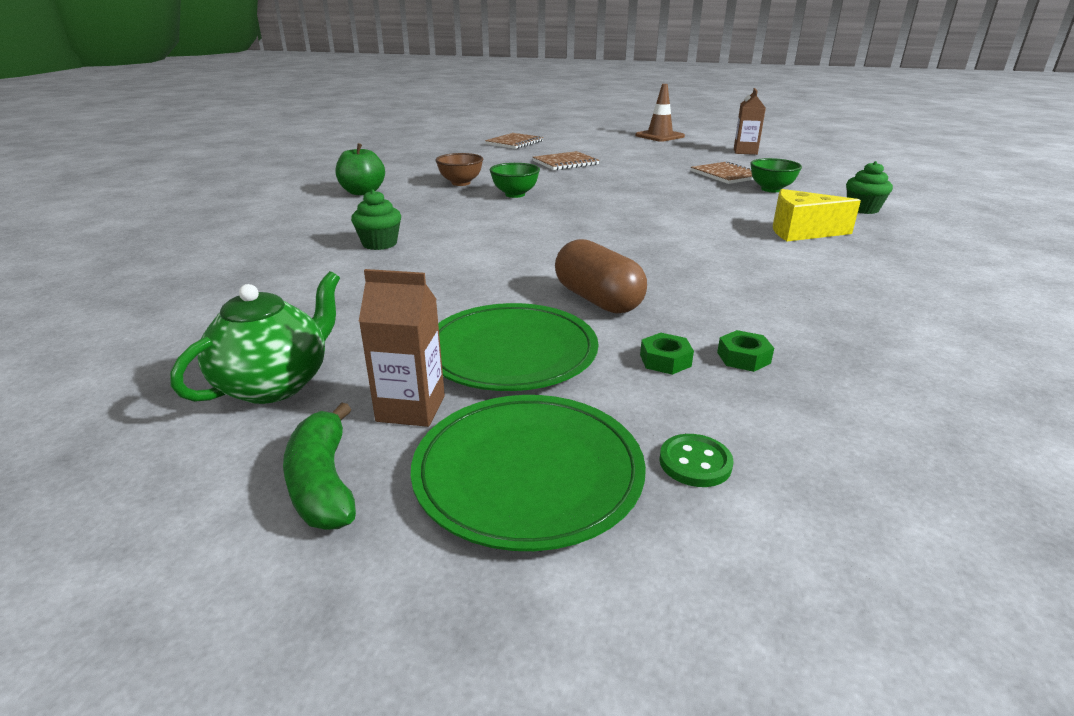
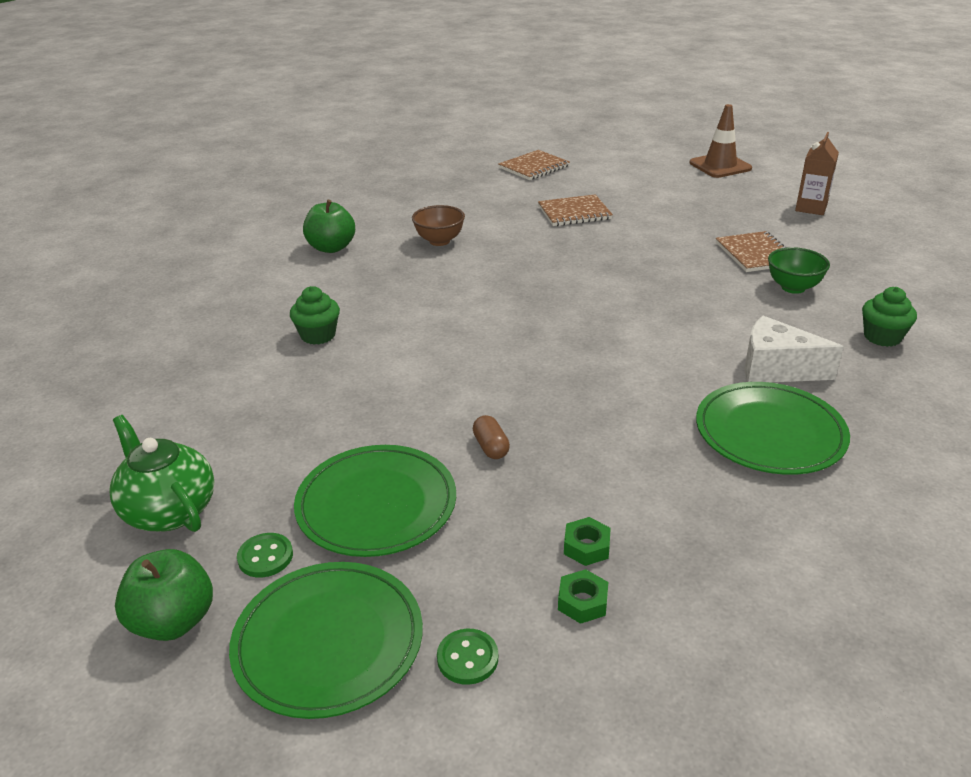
camera: 15 degrees right, 5 degrees up
(275, 384) = (169, 510): green teapot -> green teapot turned 90 degrees counterclockwise
(323, 483) = (173, 621): green banana -> green apple
(411, 408) = (265, 557): brown carton -> green button
(515, 194) = (488, 267): green bowl -> none
(598, 300) = (491, 447): brown capsule -> brown capsule, size x0.50
(665, 360) = (510, 538): green nut -> green nut (582, 602)
(801, 232) = (776, 369): yellow cheese -> white cheese
(832, 267) = (770, 432): none -> green plate

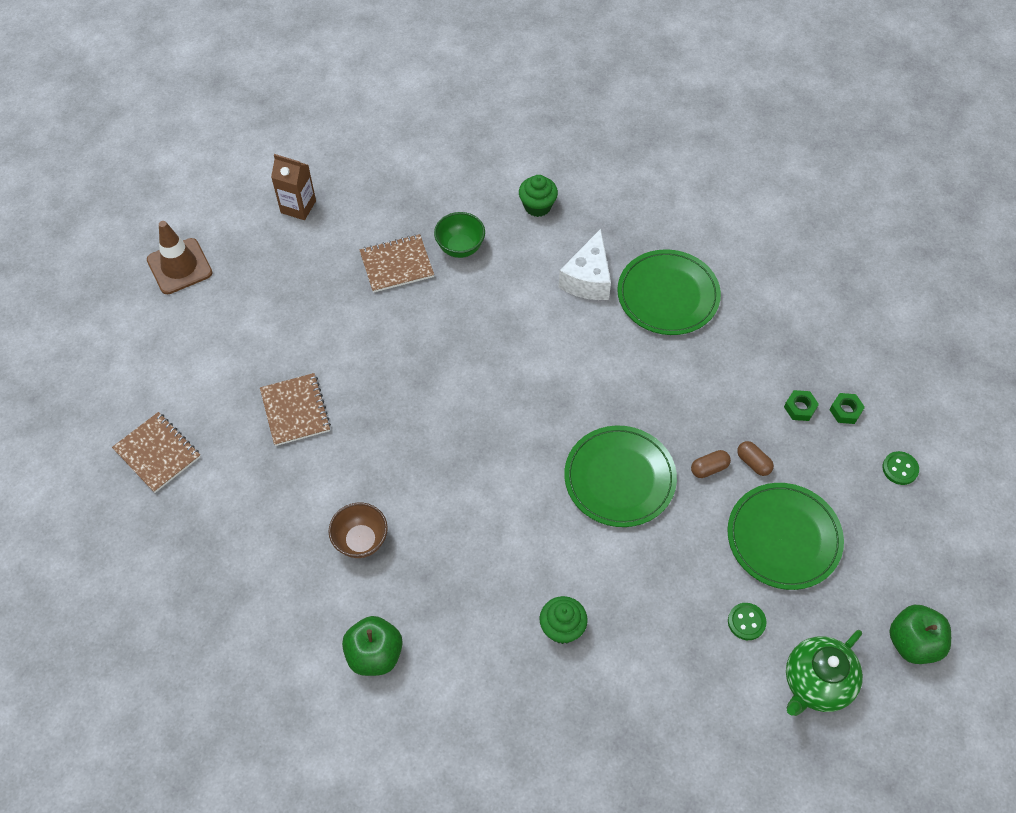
camera: 95 degrees left, 25 degrees up
(265, 557) = (847, 600): green button -> green button (746, 622)
(328, 641) = (906, 545): green plate -> green plate (619, 478)
(495, 488) = (753, 463): none -> brown capsule

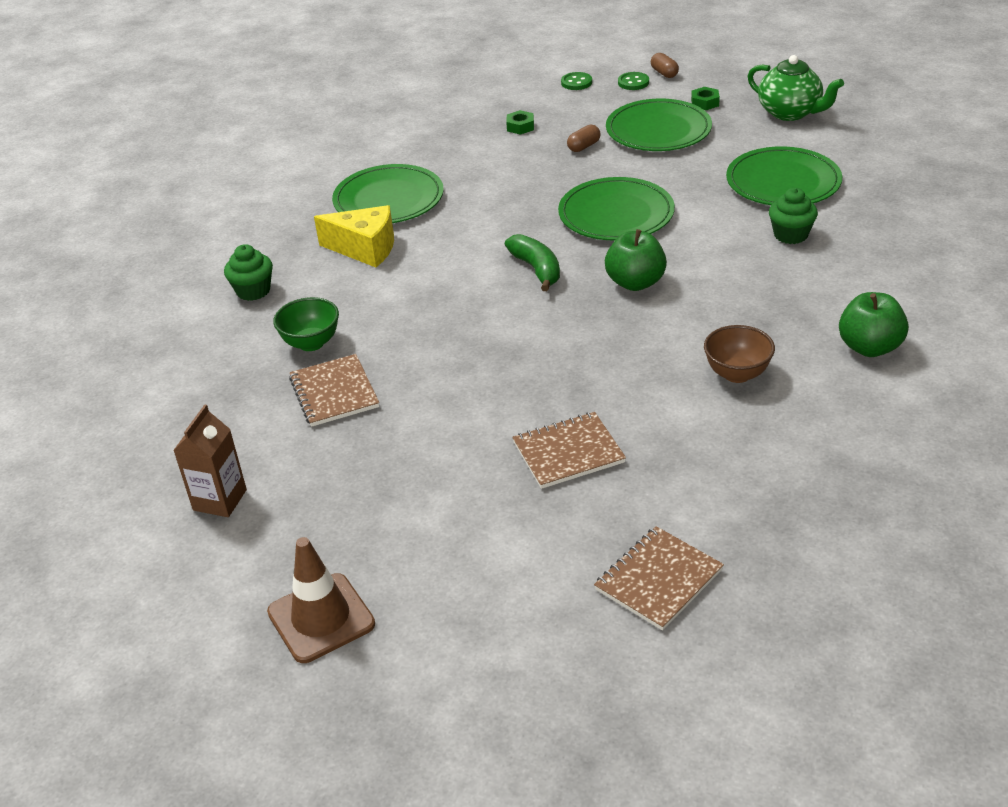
camera: 90 degrees left, 20 degrees down
(536, 406) = (536, 269): none -> green banana
(588, 279) = (365, 249): white cheese -> yellow cheese
(663, 642) = (783, 182): none -> green plate
(709, 468) = (594, 168): brown capsule -> brown capsule (664, 73)
(746, 622) = (747, 144): green button -> green button (633, 82)
(845, 411) = (520, 106): green nut -> green nut (705, 103)
(913, 643) = (737, 76): green apple -> green apple (635, 282)

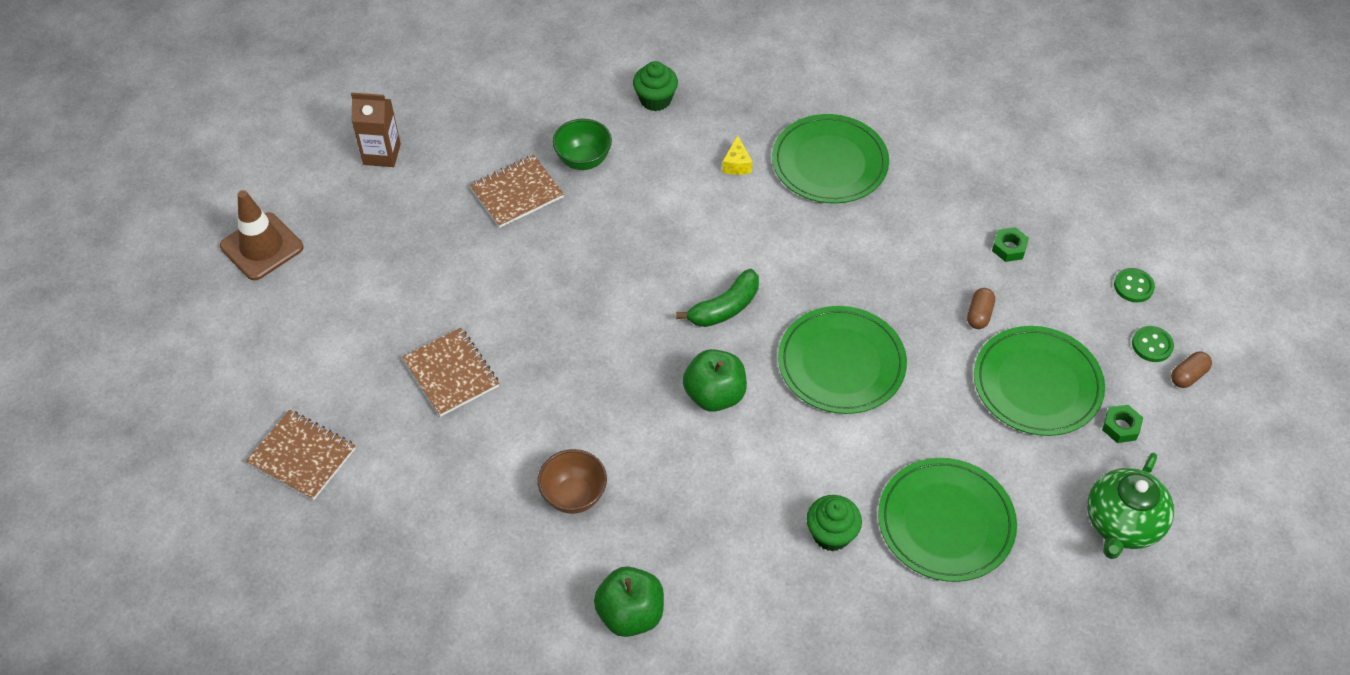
camera: 75 degrees right, 15 degrees up
(365, 249) = (737, 164): yellow cheese -> yellow cheese, size x0.50
(584, 146) = (979, 314): brown capsule -> brown capsule turned 75 degrees clockwise

